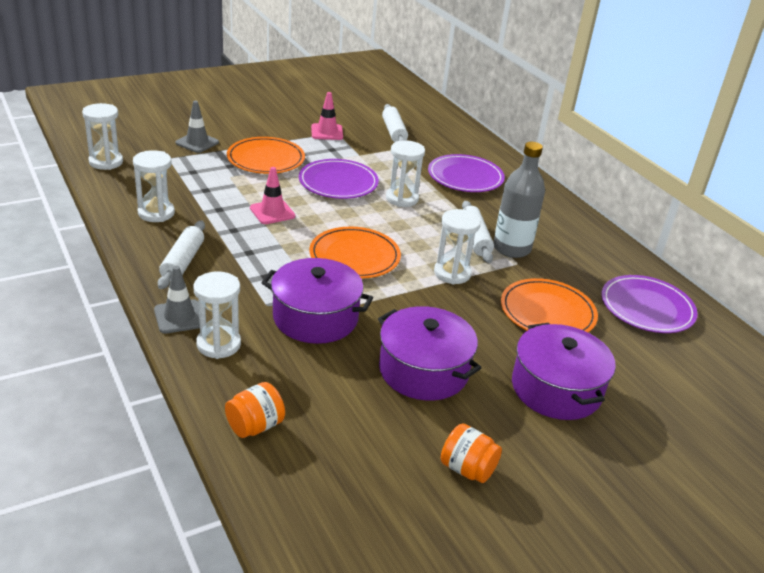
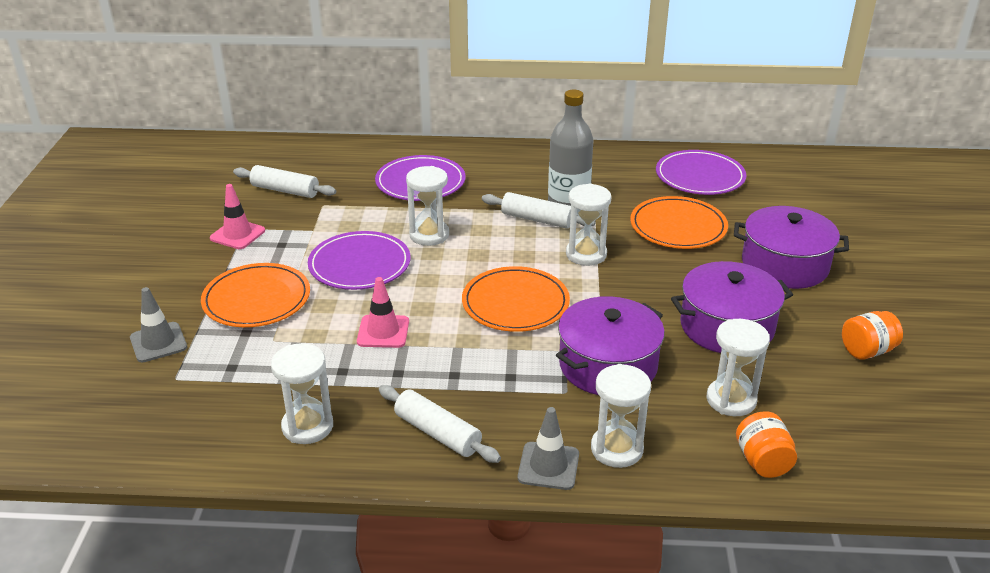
camera: 55 degrees left, 0 degrees up
(106, 162) = (128, 440): white hourglass -> white hourglass (731, 400)

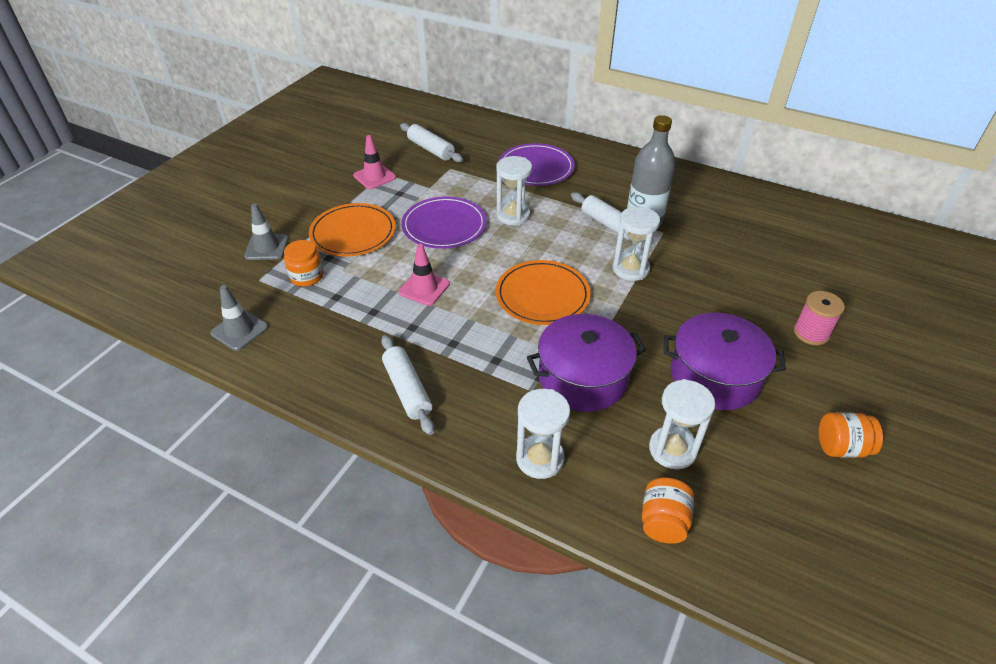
camera: 25 degrees right, 10 degrees up
(234, 358) = (307, 276): none -> orange jar
(307, 426) = (319, 349): white hourglass -> none
(548, 466) = (473, 452): grey traffic cone -> grey traffic cone (239, 330)
(678, 227) = (730, 266): orange plate -> none
(700, 176) = (782, 223): purple plate -> none
(784, 265) = (811, 333): purple pot -> pink spool

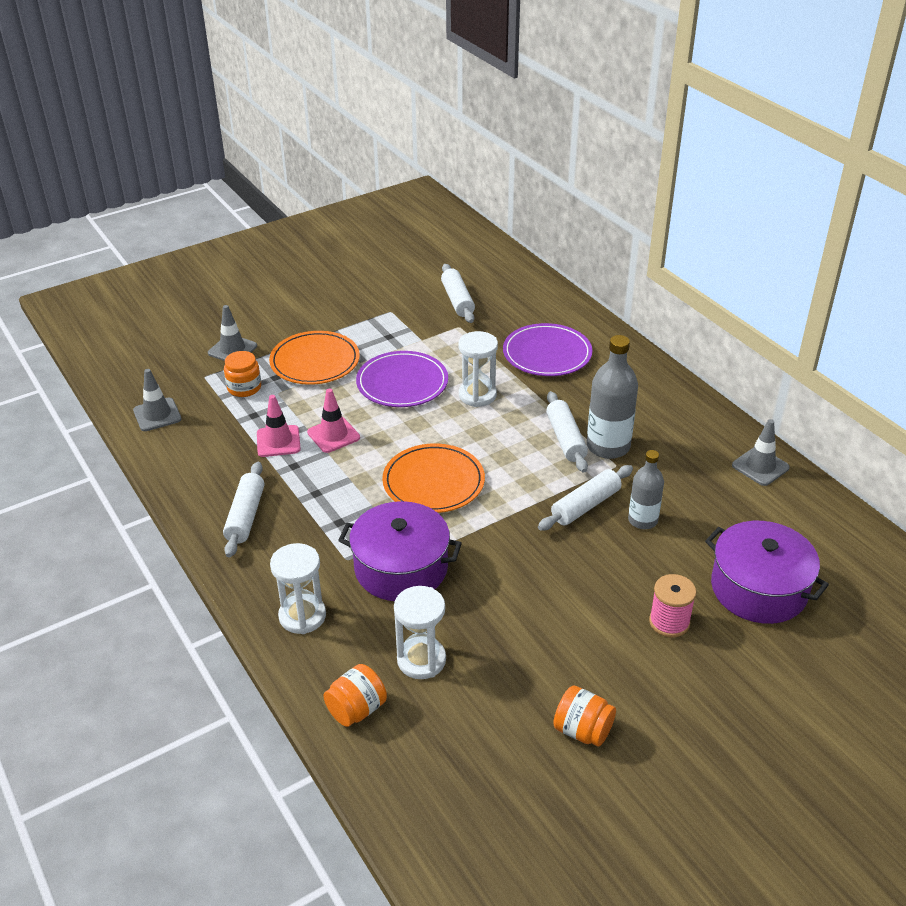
camera: 30 degrees right, 5 degrees down
(374, 177) = (379, 312): pink traffic cone -> pink traffic cone (278, 441)
(630, 269) = (544, 489): white hourglass -> none
(671, 270) = (585, 506): none -> white rolling pin
(715, 376) = (525, 618): purple pot -> purple pot (759, 589)
(719, 265) = (642, 520): none -> grey bottle
(754, 198) = (760, 466): none -> grey traffic cone

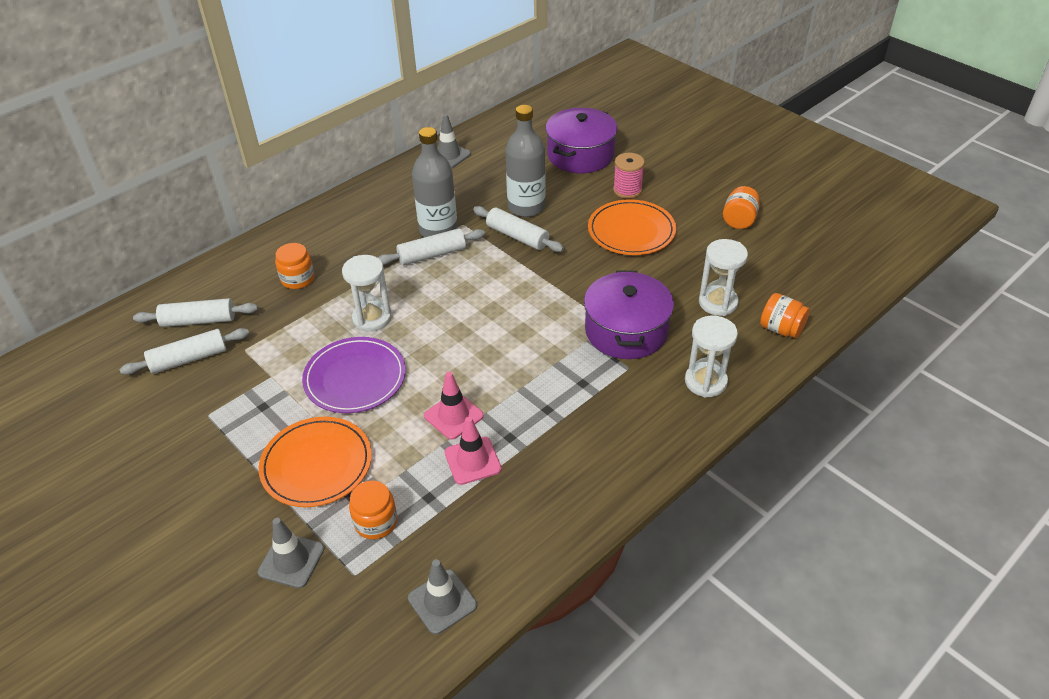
camera: 100 degrees left, 5 degrees up
(245, 516) = (596, 456): white rolling pin -> white rolling pin (198, 320)
(433, 482) = (510, 328): orange plate -> orange plate (631, 231)
(547, 354) = (297, 279): purple plate -> orange jar
(642, 520) = (526, 207): grey bottle -> grey bottle, size x1.58

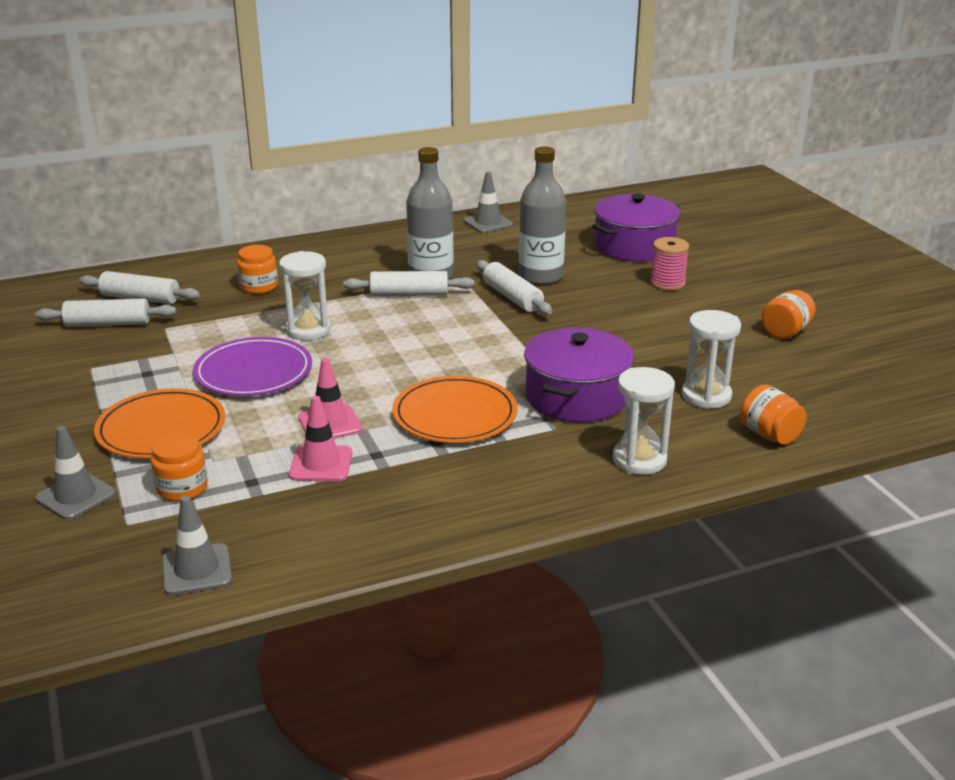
camera: 20 degrees right, 15 degrees down
(631, 231) = (646, 317): orange plate -> orange plate (455, 414)

